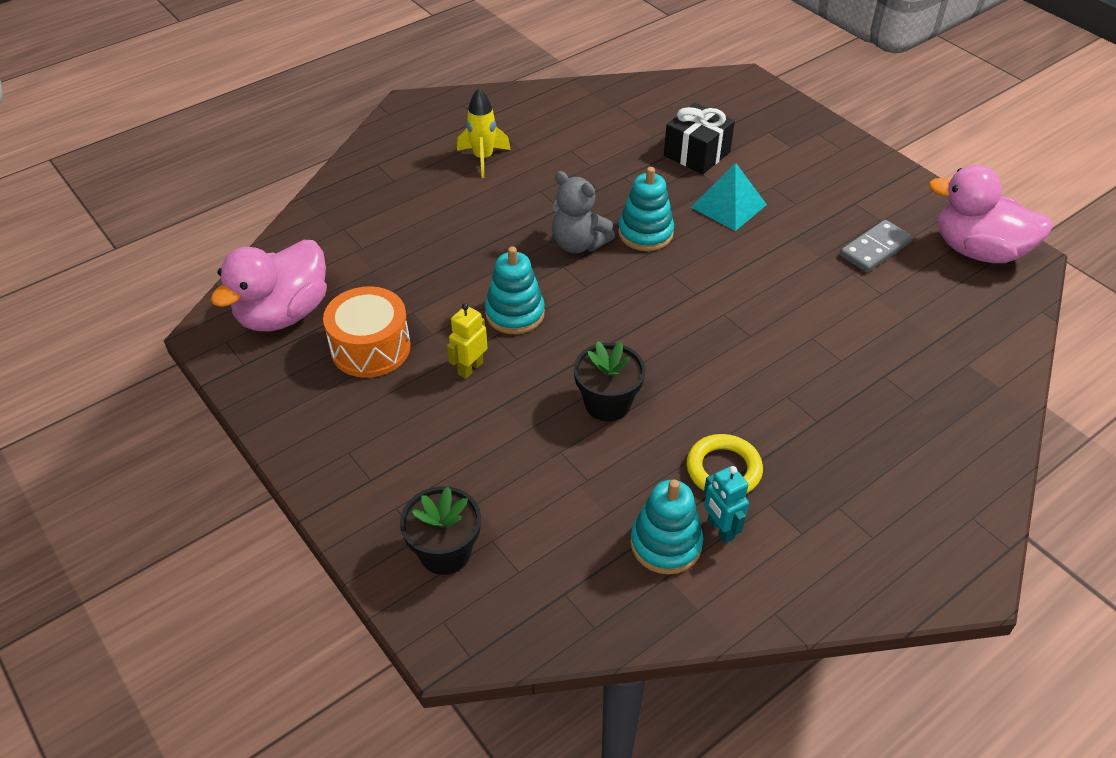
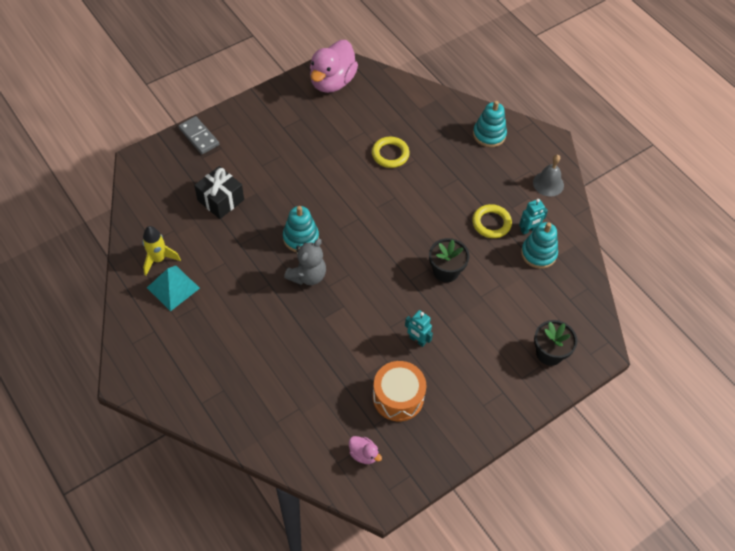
camera: 90 degrees left, 10 degrees up
(283, 314) = (363, 454): pink duck -> pink duck, size x0.44
(470, 368) = (417, 340): yellow robot -> turquoise robot
(483, 158) = (206, 330): yellow rocket -> yellow rocket (158, 259)
(515, 313) = (371, 314): turquoise stacking toy -> turquoise stacking toy (489, 135)
(729, 206) = (278, 190): turquoise pyramid -> turquoise pyramid (173, 288)
(842, 327) = (390, 154): none -> yellow ring
(847, 569) = (548, 184): none -> grey bell
(875, 249) = (326, 126): grey domino -> grey domino (199, 136)

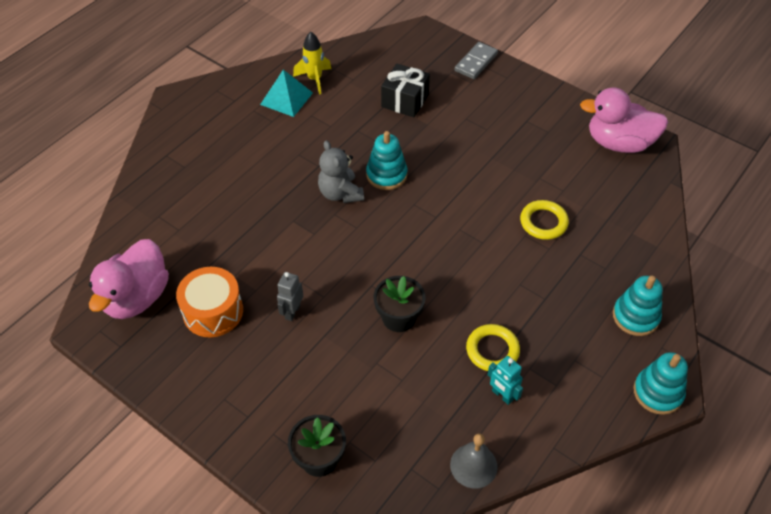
camera: 75 degrees right, 5 degrees down
(307, 276) = (340, 193): grey teddy bear -> grey teddy bear turned 45 degrees clockwise
(363, 454) = (136, 297): pink duck -> pink duck, size x2.27
(417, 340) = (292, 312): turquoise robot -> grey robot
(538, 254) = (469, 415): turquoise stacking toy -> turquoise stacking toy (658, 392)
(548, 184) = (592, 404): grey bell -> grey bell (473, 465)

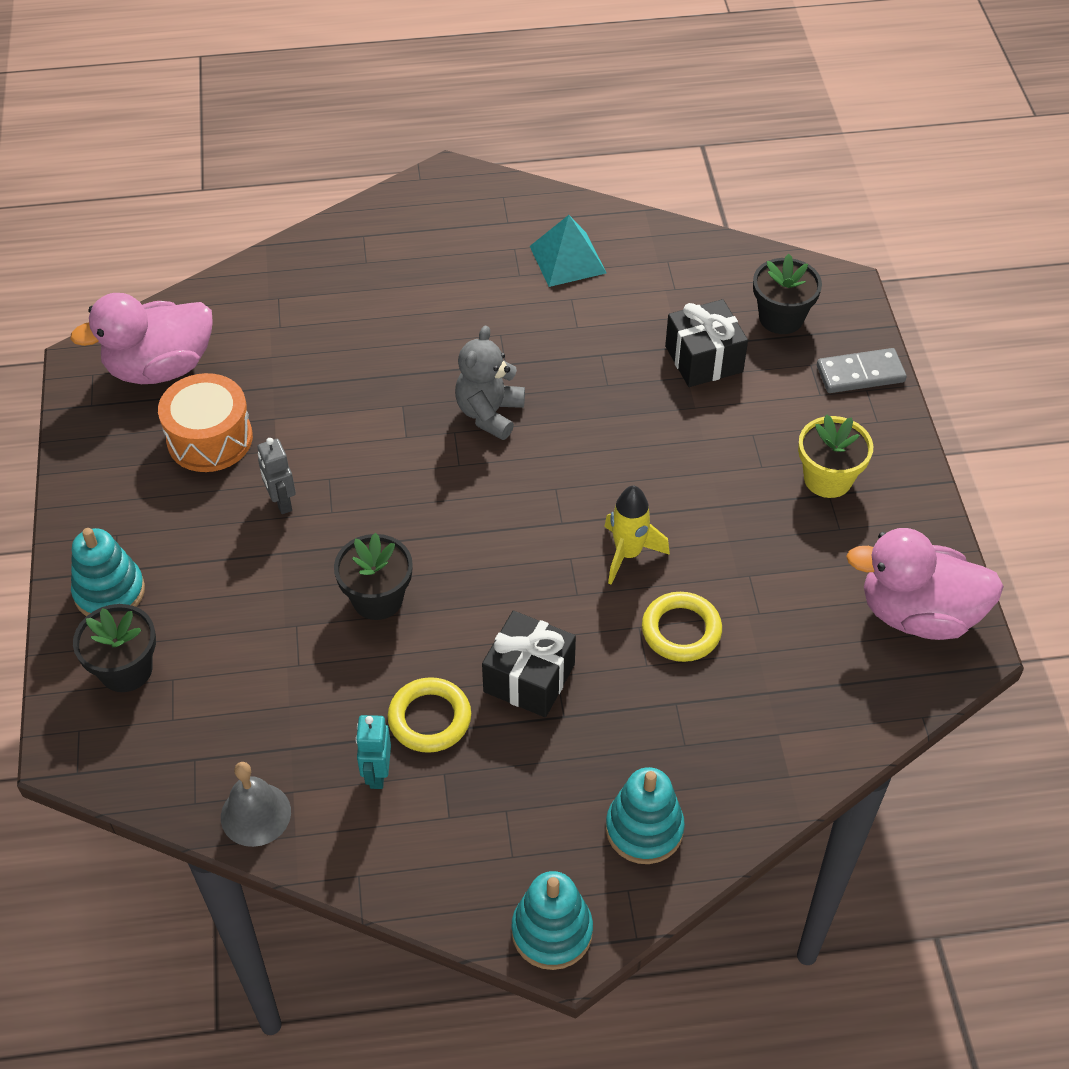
camera: 45 degrees right, 0 degrees up
(292, 312) = (281, 502): grey robot -> grey robot turned 90 degrees counterclockwise
(314, 79) = (628, 258): yellow rocket -> yellow rocket (628, 554)
(386, 175) = (567, 431): turquoise stacking toy -> turquoise stacking toy (109, 592)
(414, 61) = (781, 318): none -> black flower pot
(510, 295) = (529, 678): none -> black gift
(518, 114) = (827, 479): none -> yellow flower pot
(619, 143) = (918, 614): pink duck -> pink duck turned 45 degrees counterclockwise

